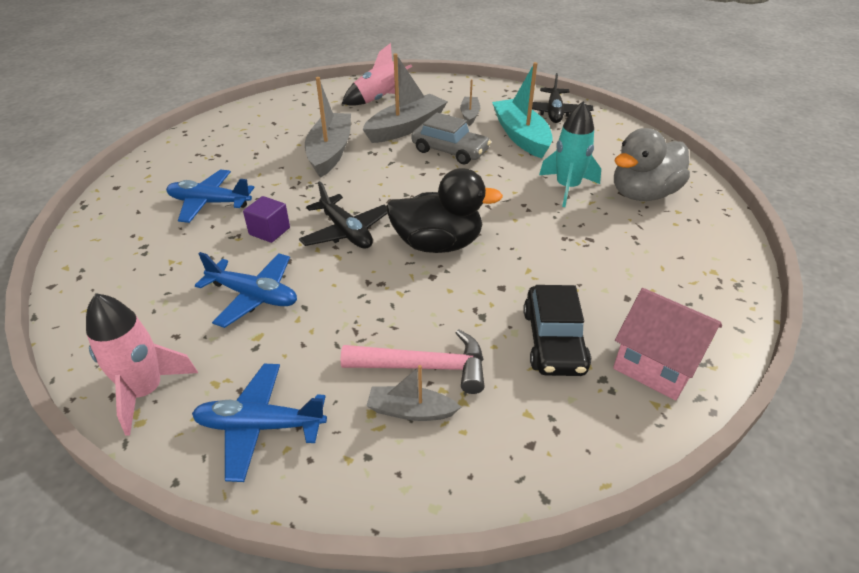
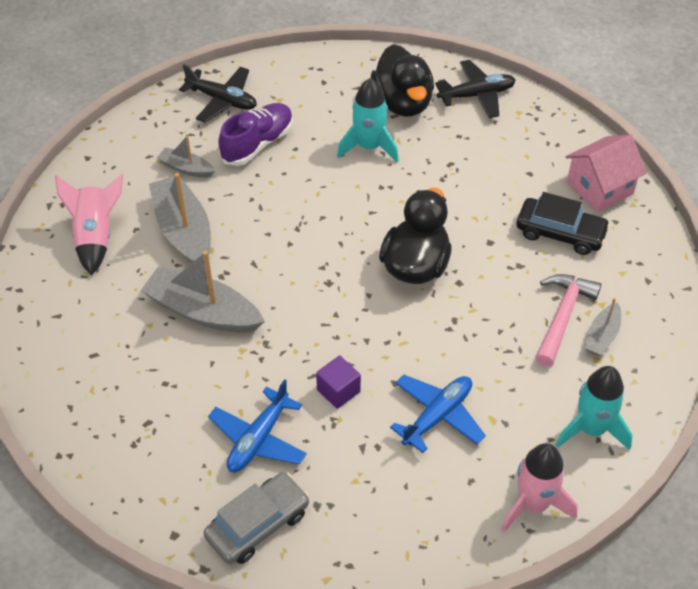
camera: 70 degrees left, 10 degrees up
(260, 426) = (591, 429): blue plane -> turquoise rocket
(346, 232) = (366, 329): black plane -> black plane (476, 95)
(450, 151) = (256, 209): grey car -> grey car (258, 524)
(521, 136) = (257, 144): turquoise boat -> purple shoe
(643, 194) = (403, 103): grey duck -> black duck

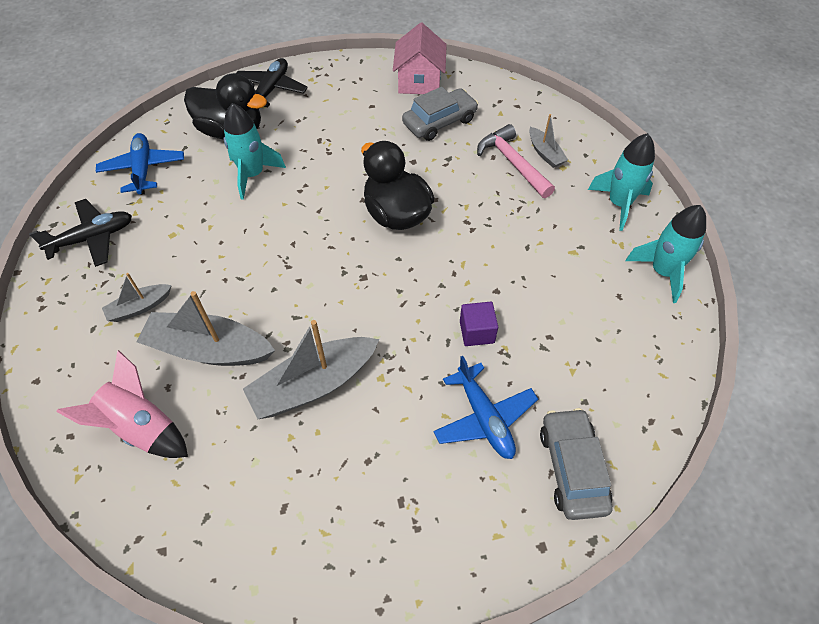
camera: 55 degrees left, 5 degrees up
(257, 144) = (170, 241): purple shoe -> none
(437, 416) = (547, 282): blue plane -> blue plane (143, 169)
(533, 504) = (662, 272): pink rocket -> turquoise rocket
(560, 233) = (439, 122): black car -> grey car

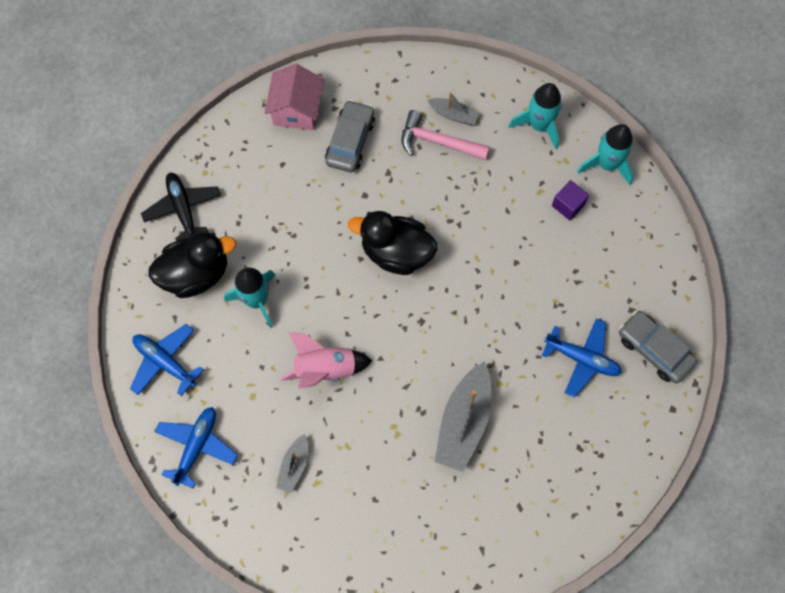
camera: 40 degrees left, 15 degrees up
(92, 238) = (196, 446): black plane -> blue plane
(142, 427) = (387, 535): pink rocket -> pink rocket (325, 368)
(209, 349) = (373, 454): grey boat -> none
(419, 81) = (296, 110): pink house -> pink house turned 45 degrees clockwise
(477, 332) = (529, 303): purple cube -> purple cube (568, 205)

